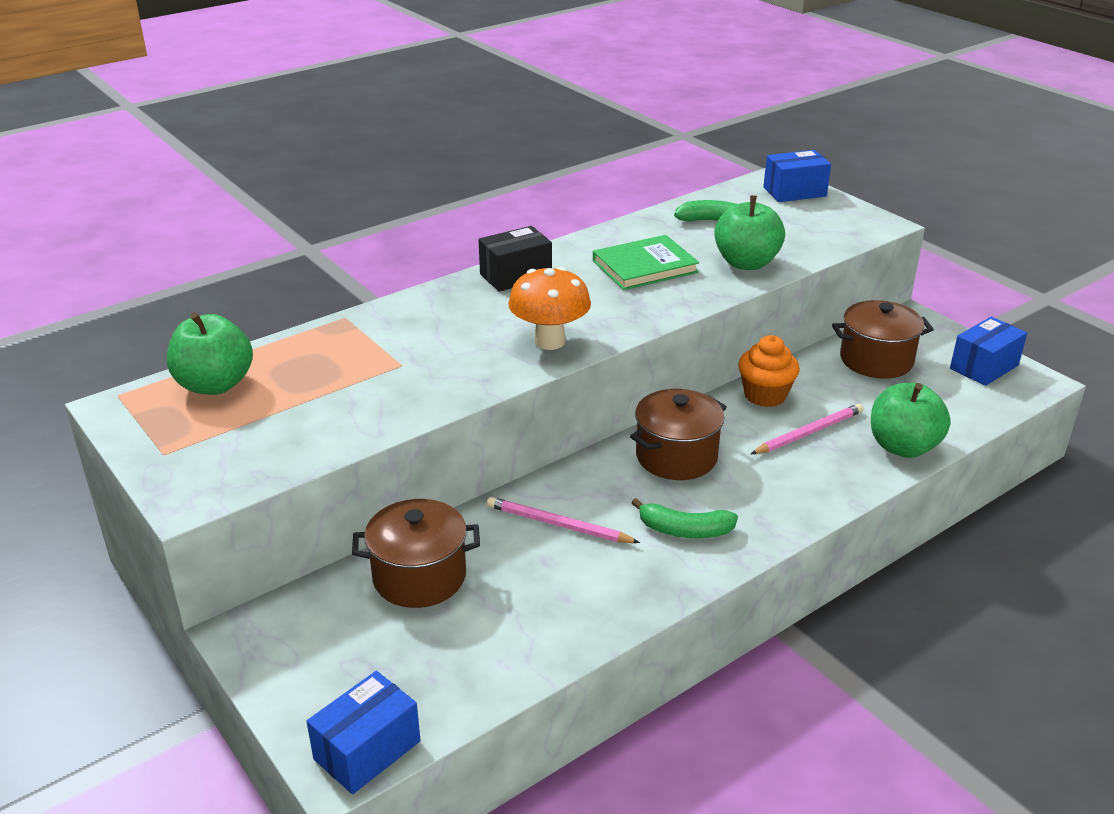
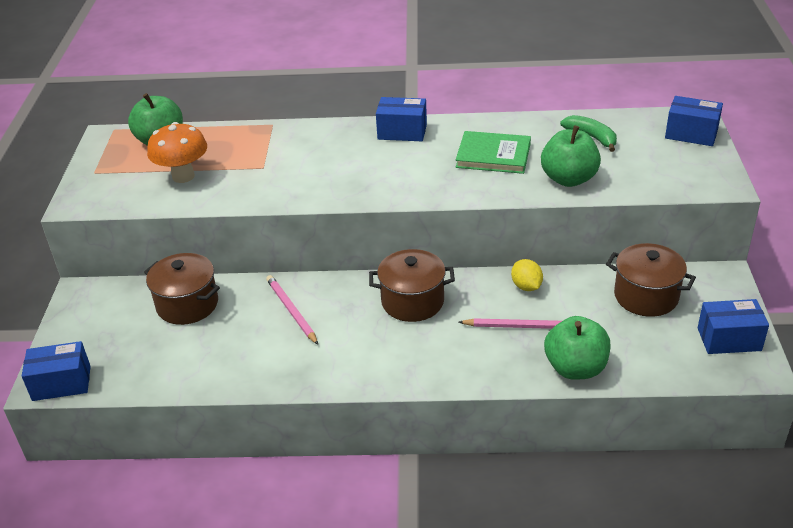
camera: 40 degrees right, 5 degrees up
(515, 276) = (402, 132): black box -> blue box
(549, 341) = (362, 186): orange mushroom -> orange mushroom (183, 176)
(685, 530) = (356, 351): green banana -> none
(765, 395) = (526, 286): orange cupcake -> yellow lemon

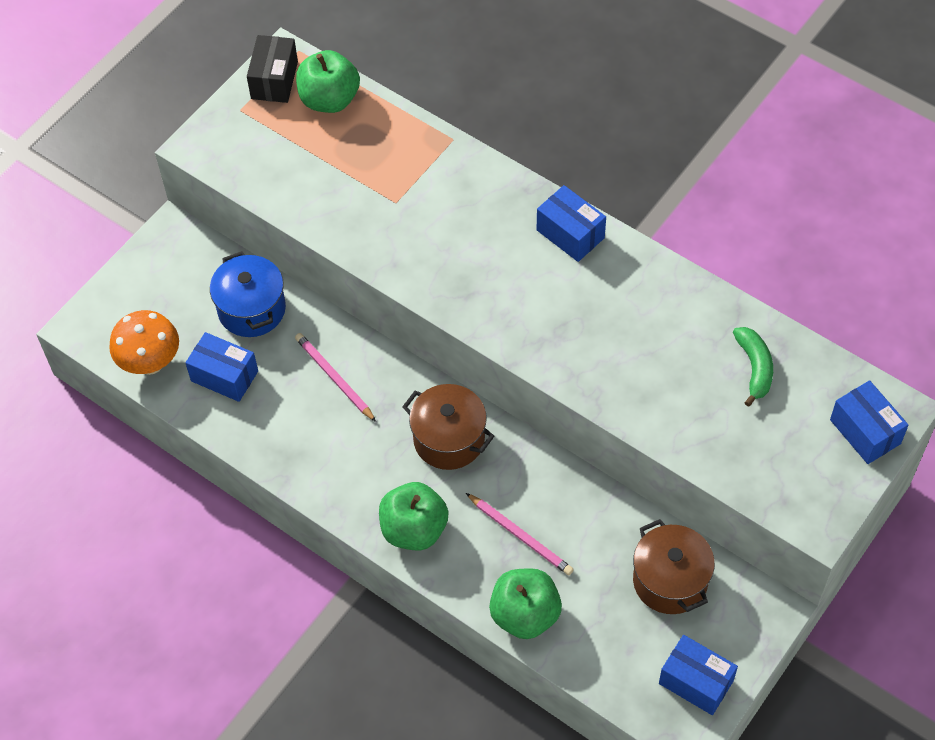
camera: 35 degrees right, 20 degrees up
(61, 383) = (94, 336): blue box -> blue box (224, 376)
(108, 149) = (274, 80): none -> black box
(183, 176) = (315, 168): orange mushroom -> orange mushroom (150, 363)
(187, 304) = (251, 309): brown pot -> blue pot
(291, 311) = (334, 378): pink pencil -> pink pencil turned 45 degrees counterclockwise
(493, 155) = (629, 329): green book -> none
(526, 286) = (569, 492): yellow lemon -> none
(569, 179) = (672, 412): green apple -> green apple (414, 529)

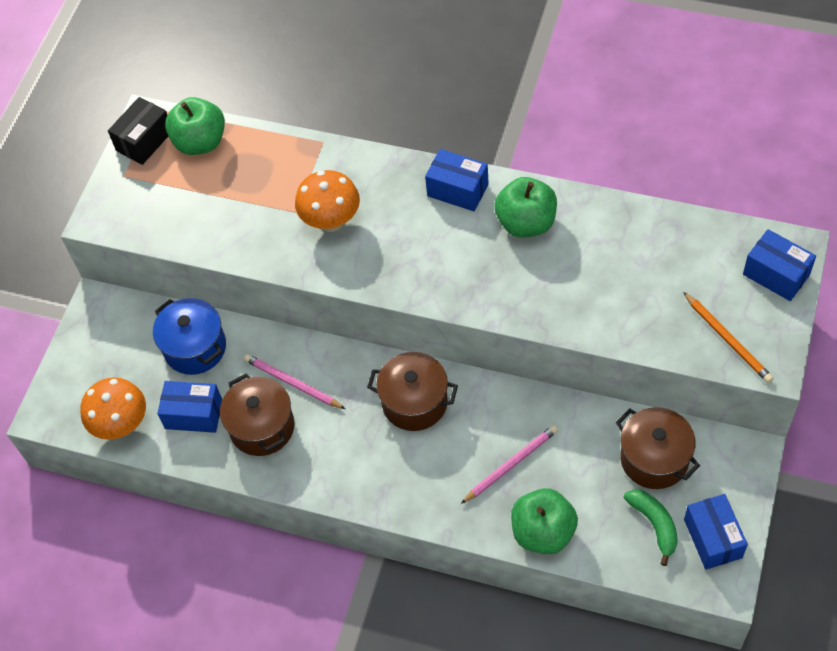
camera: 15 degrees left, 0 degrees up
(274, 80) = (144, 141): black box -> black box turned 45 degrees clockwise
(286, 412) = (262, 427): none -> brown pot
(414, 529) = (416, 491): green apple -> green apple (526, 223)
(428, 224) = (331, 221): none -> orange mushroom
(520, 535) = (511, 464): pink pencil -> pink pencil turned 60 degrees counterclockwise
(696, 682) = (712, 538): blue box -> blue box turned 60 degrees clockwise
(754, 368) = (661, 252): green banana -> green banana (654, 524)
(784, 481) = (728, 339): none -> orange pencil

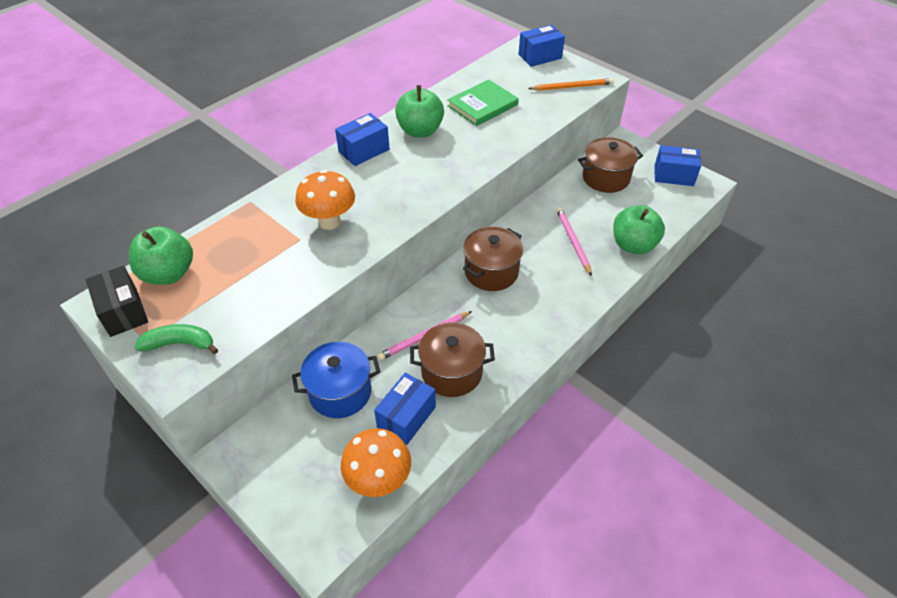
camera: 70 degrees left, 10 degrees down
(617, 260) = (482, 105): none -> green book
(654, 524) = (652, 195): green banana -> green banana (180, 344)

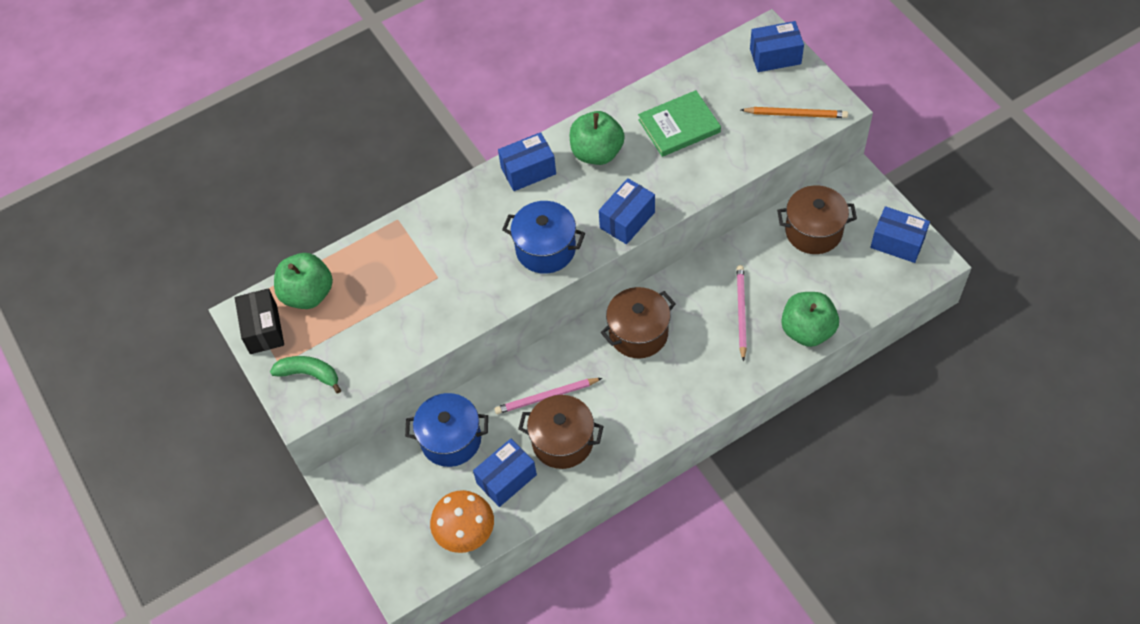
camera: 20 degrees right, 10 degrees up
(329, 222) = (471, 261): orange mushroom -> none
(397, 202) = (545, 249): none -> blue pot
(463, 171) = (627, 220): none -> blue box

